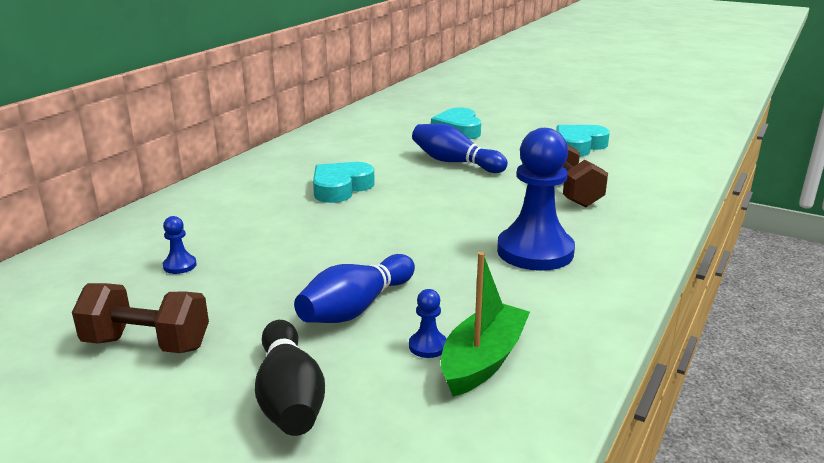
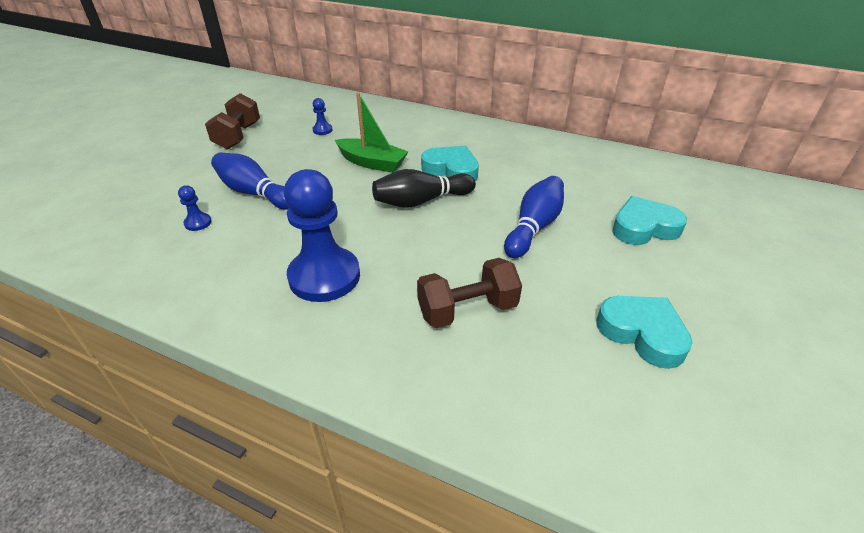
camera: 85 degrees right, 15 degrees up
(289, 397) = (170, 181): black bowling pin -> black bowling pin (421, 201)
(483, 360) = (171, 245): green boat -> green boat (372, 163)

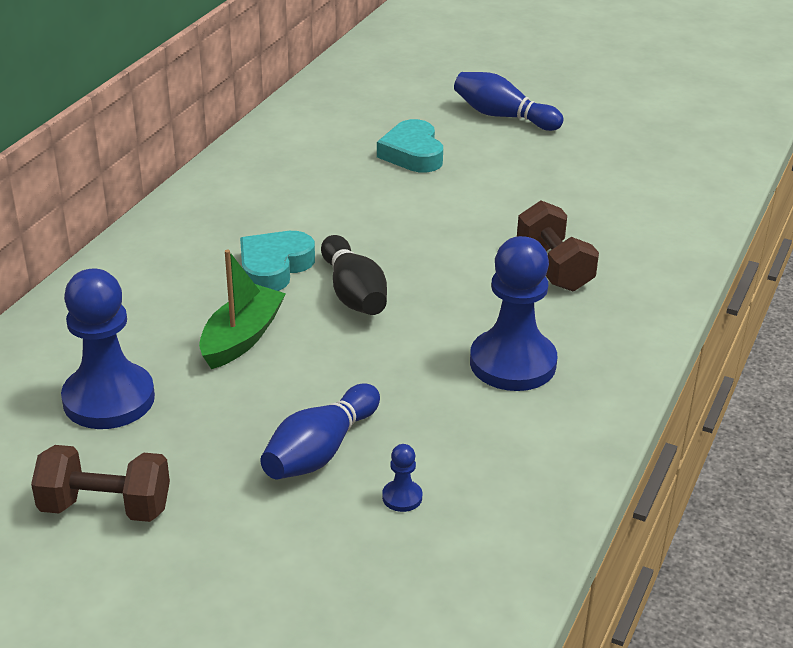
camera: 90 degrees left, 5 degrees down
(322, 130) = (109, 399): blue pawn -> blue pawn, size x2.45
(534, 227) = (412, 217): blue bowling pin -> blue bowling pin (503, 116)
(642, 333) = (568, 181): turquoise heart -> none

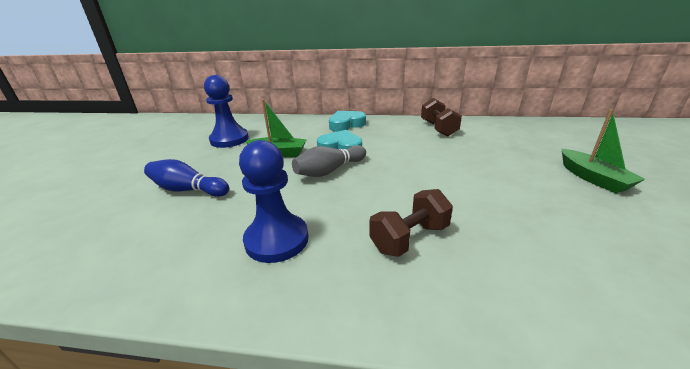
camera: 75 degrees right, 5 degrees down
(105, 507) = (159, 154): brown dumbbell -> brown dumbbell (438, 128)
(353, 293) = (329, 171): black bowling pin -> grey bowling pin
(402, 497) = (141, 222): blue pawn -> none
(412, 154) = (493, 158): turquoise heart -> turquoise heart (346, 124)
(503, 116) = (593, 178): blue bowling pin -> green boat

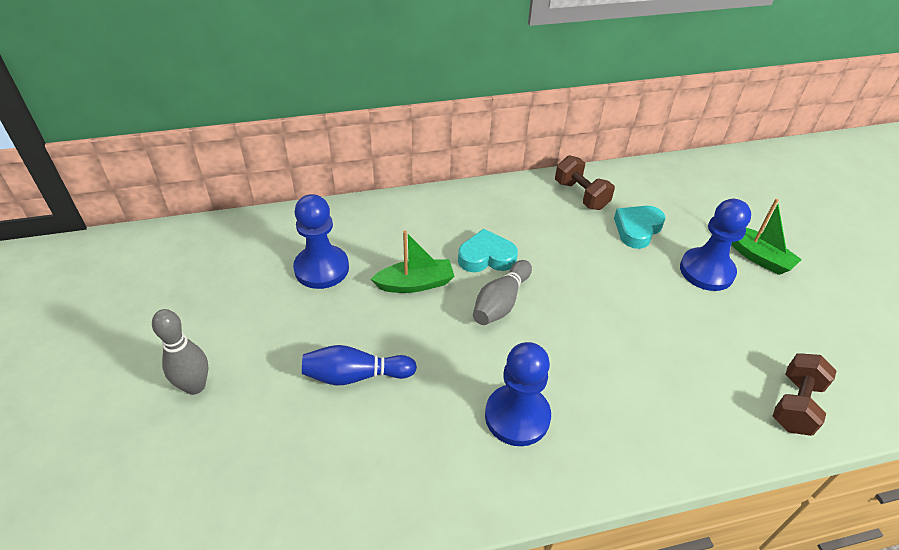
camera: 25 degrees left, 15 degrees up
(94, 176) = (195, 386): none -> grey bowling pin
(346, 124) = (462, 205): turquoise heart -> turquoise heart (637, 229)
(409, 238) = (635, 379): brown dumbbell -> brown dumbbell (795, 405)
(531, 180) = (706, 271): none -> blue pawn

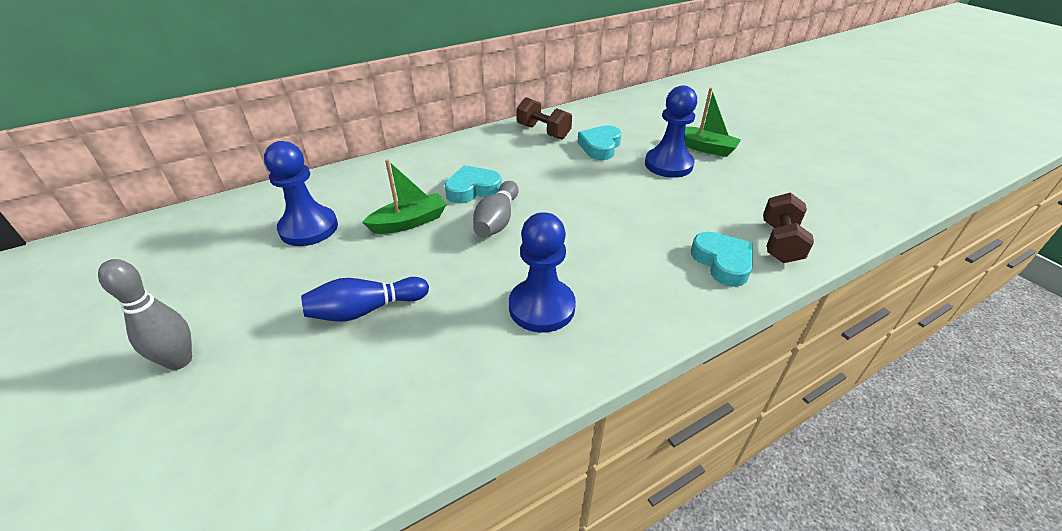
camera: 15 degrees left, 5 degrees down
(720, 413) = (722, 262): none -> turquoise heart

